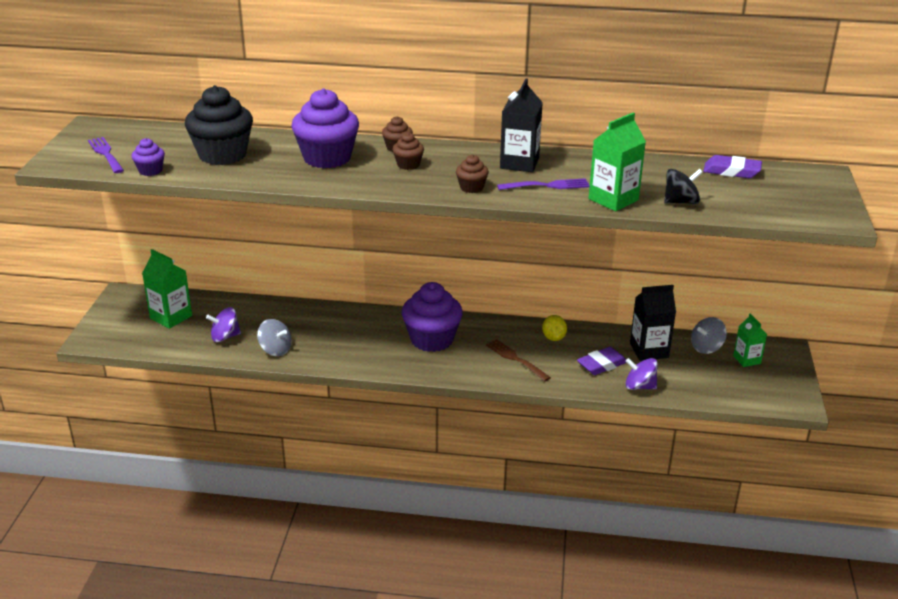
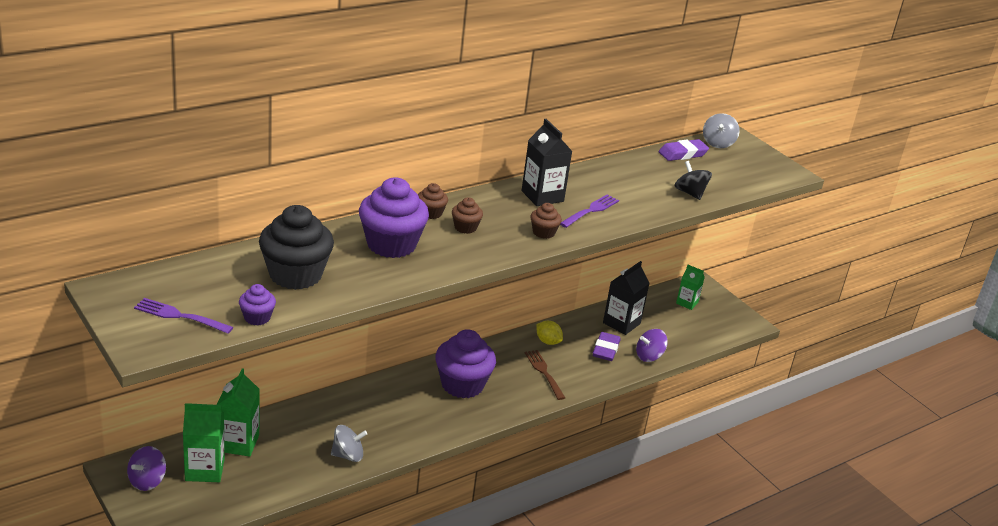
camera: 45 degrees left, 0 degrees up
(225, 337) = (285, 465): purple spinning top -> purple spinning top (147, 481)
(516, 359) = (544, 373): brown fork -> brown fork turned 60 degrees clockwise
(613, 199) = (648, 207): green carton -> green carton (238, 443)
(680, 202) = (690, 193): black spinning top -> black spinning top turned 60 degrees counterclockwise
(706, 347) = (653, 304): grey spinning top -> grey spinning top (718, 143)

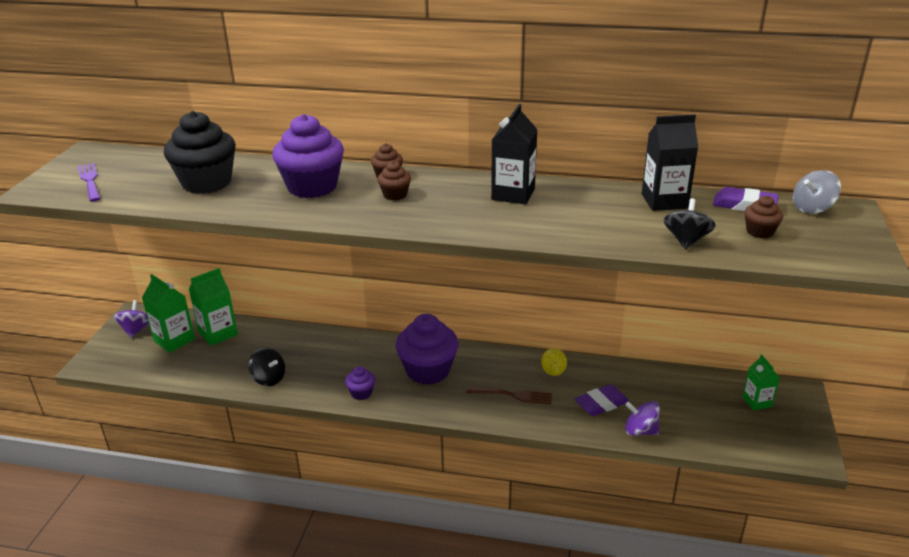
camera: 50 degrees right, 0 degrees up
(147, 481) = (136, 330): purple spinning top -> purple spinning top turned 105 degrees clockwise
(257, 318) = (127, 199): purple cupcake -> purple cupcake (361, 393)
(348, 455) = (269, 378): grey spinning top -> black spinning top
(543, 232) = (457, 221): brown cupcake -> brown cupcake (759, 232)
(544, 373) = (512, 395): brown fork -> brown fork turned 75 degrees clockwise
(590, 211) = (539, 220): purple fork -> none
(621, 323) = (652, 388): black carton -> black carton (664, 201)

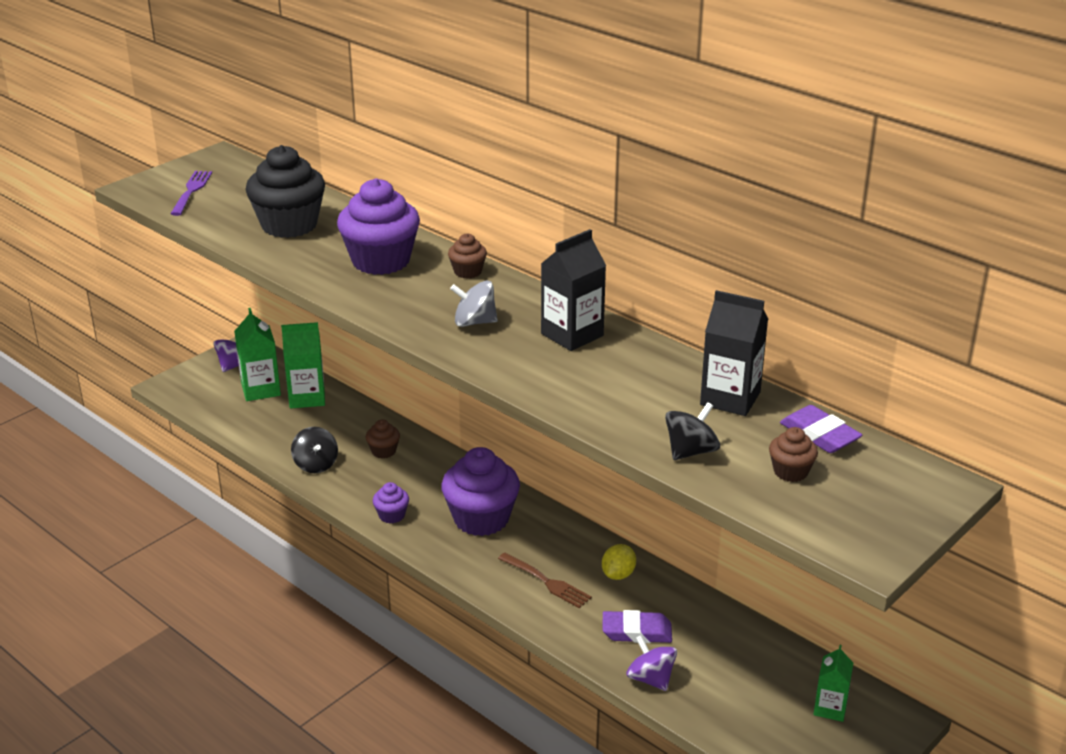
camera: 30 degrees right, 0 degrees up
(395, 195) = (450, 296): brown cupcake -> brown cupcake (383, 451)
(812, 208) = (899, 467): grey spinning top -> grey spinning top (474, 322)

